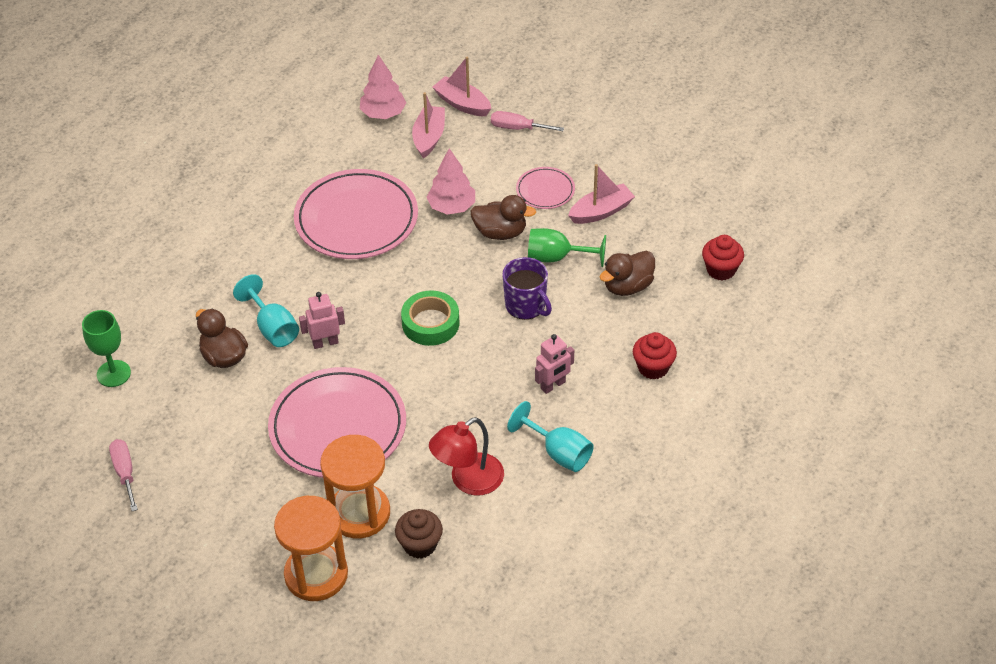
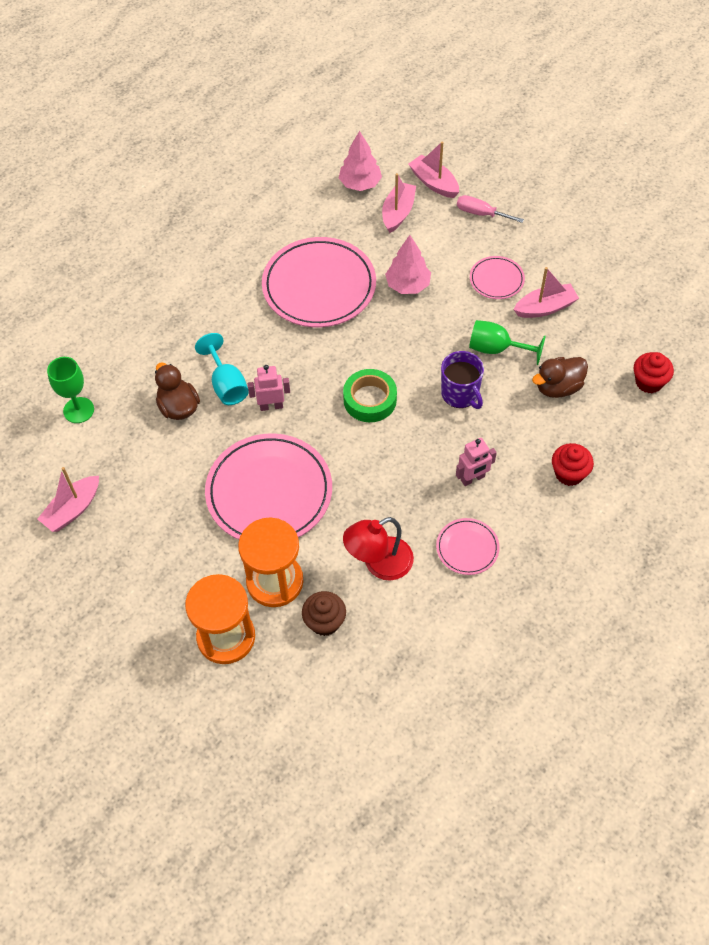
camera: 10 degrees right, 10 degrees up
(125, 473) = (72, 509): pink screwdriver -> pink boat
(500, 232) = (448, 317): brown duck -> none
(559, 453) = (467, 548): turquoise goblet -> pink plate

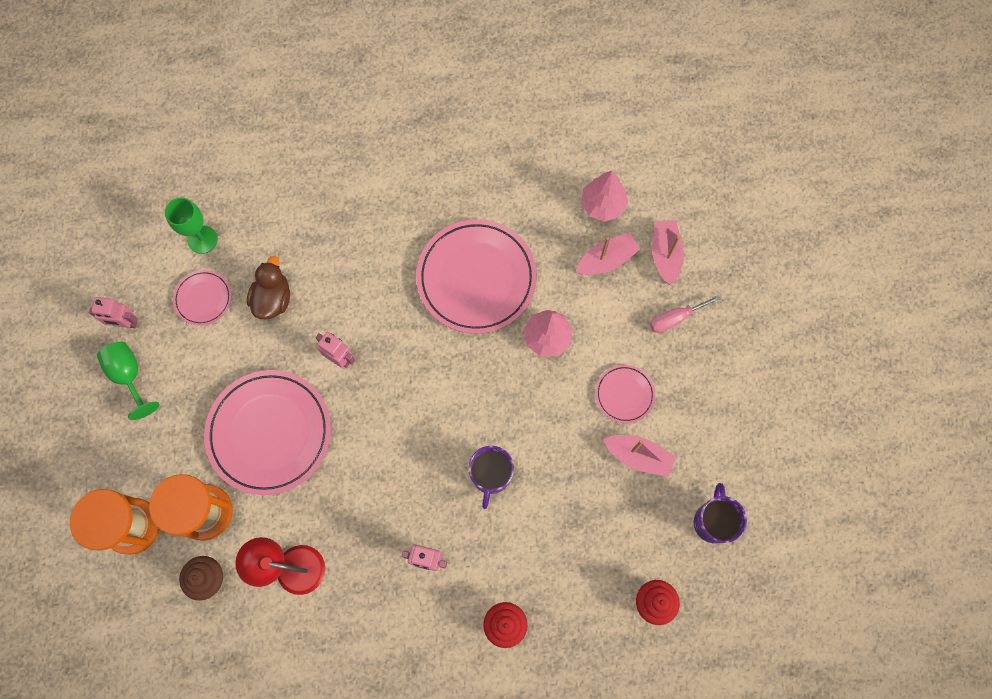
camera: 40 degrees right, 15 degrees up
(72, 509) = (125, 323): pink boat -> pink robot
(227, 385) = (325, 310): turquoise goblet -> none
(370, 400) = (417, 418): green tape -> none
(467, 548) = (365, 615): pink plate -> pink plate (203, 298)
(481, 213) = (675, 318): pink screwdriver -> pink screwdriver turned 90 degrees counterclockwise
(496, 349) = (559, 460): green goblet -> green goblet (129, 376)
(558, 387) = (574, 539): brown duck -> none
(633, 308) = (713, 521): none -> purple mug

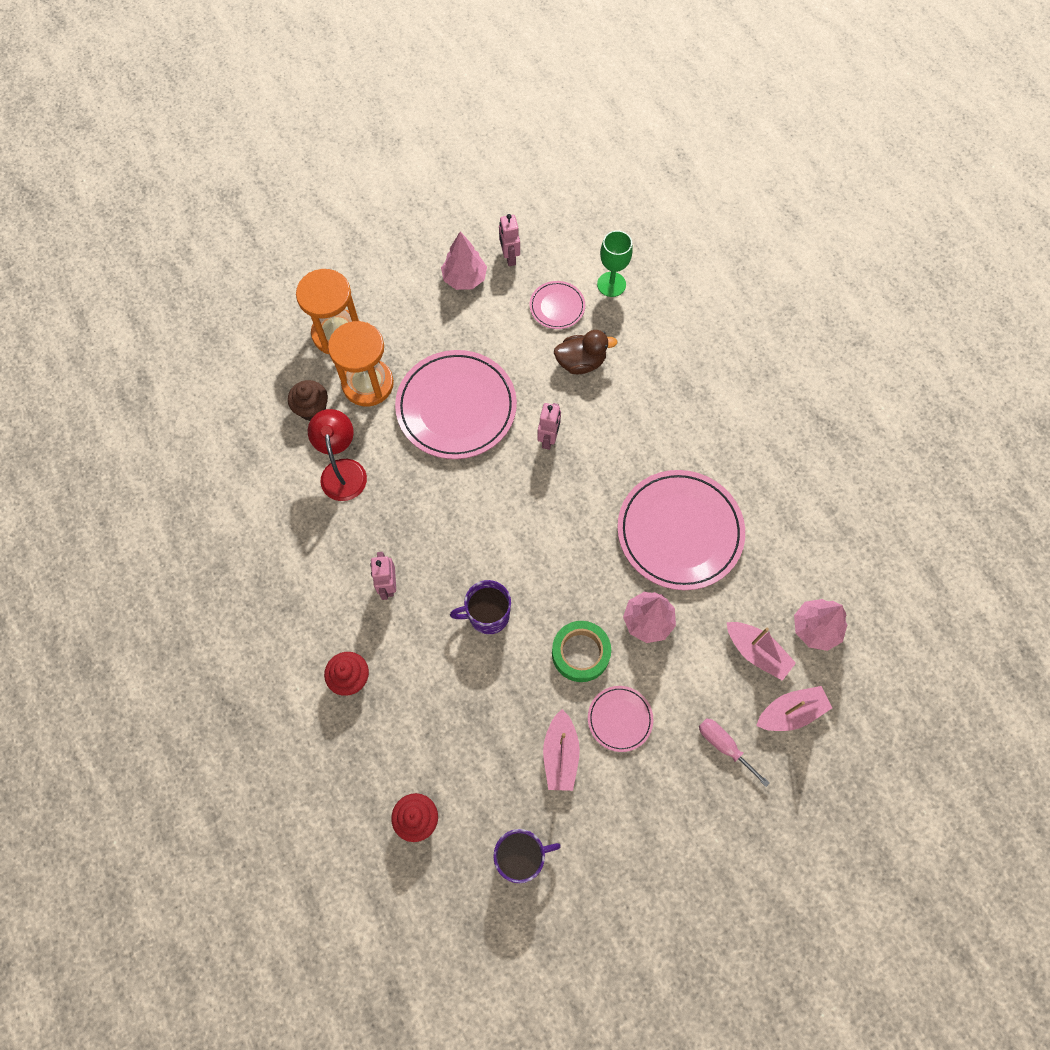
camera: 70 degrees right, 5 degrees down
(129, 376) = (464, 278): green goblet -> pink tree
(555, 406) = (580, 653): none -> green tape

